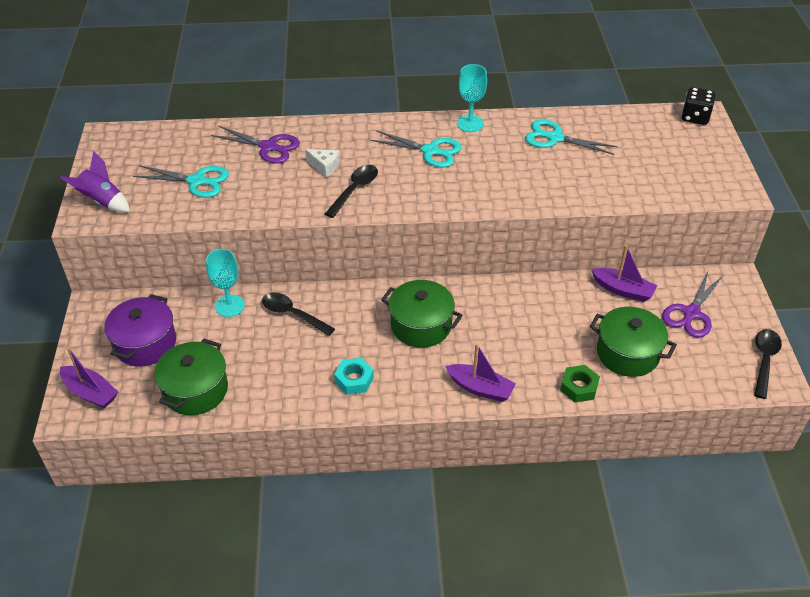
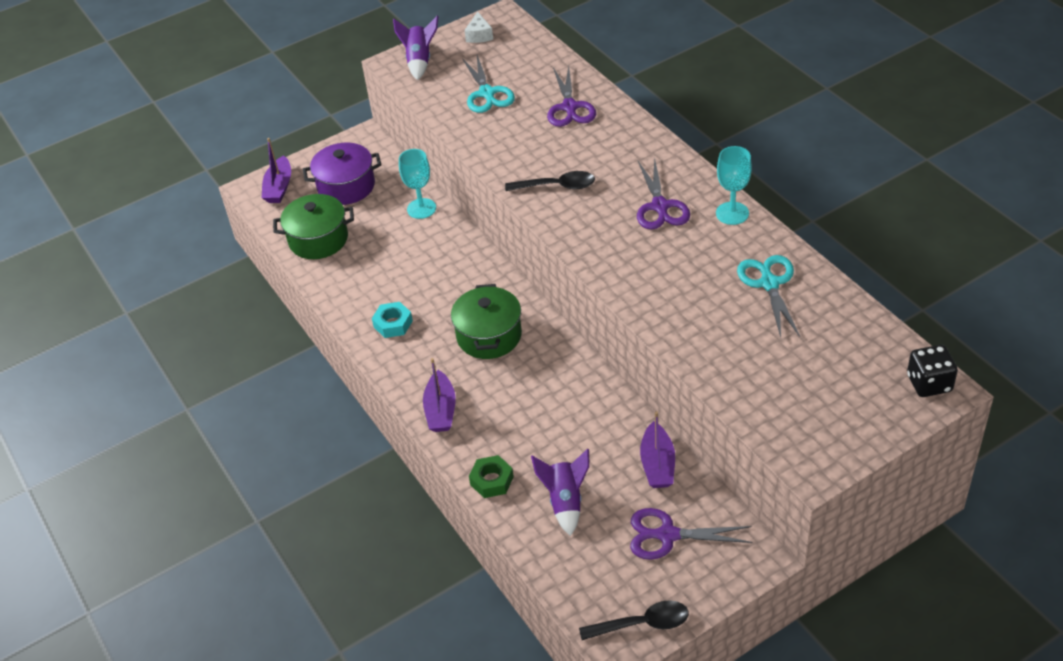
camera: 65 degrees right, 0 degrees up
(293, 314) = (440, 249): black spoon -> none
(325, 166) = (573, 153): white cheese -> white cheese (479, 35)
(431, 151) = (660, 207): turquoise scissors -> purple scissors
(627, 353) = (565, 502): green pot -> purple rocket

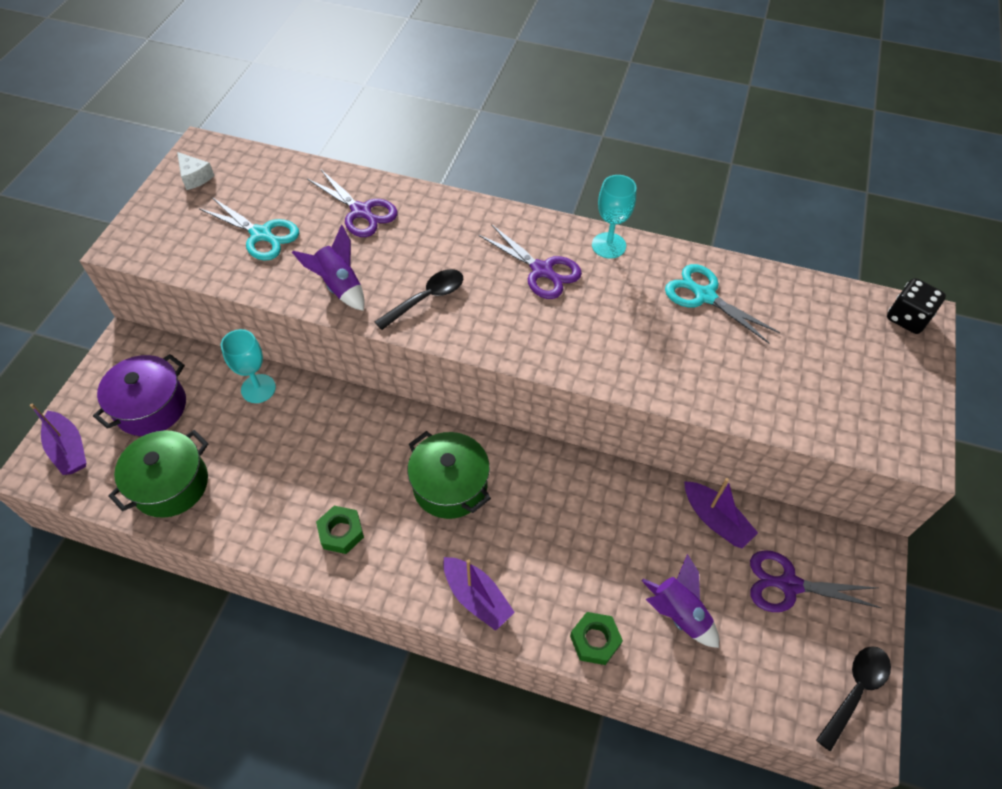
camera: 45 degrees left, 10 degrees up
(393, 324) = (341, 532): turquoise nut -> green nut
(419, 61) = (152, 232): purple rocket -> purple rocket (339, 286)
(667, 535) = (788, 585): purple scissors -> purple scissors turned 45 degrees clockwise

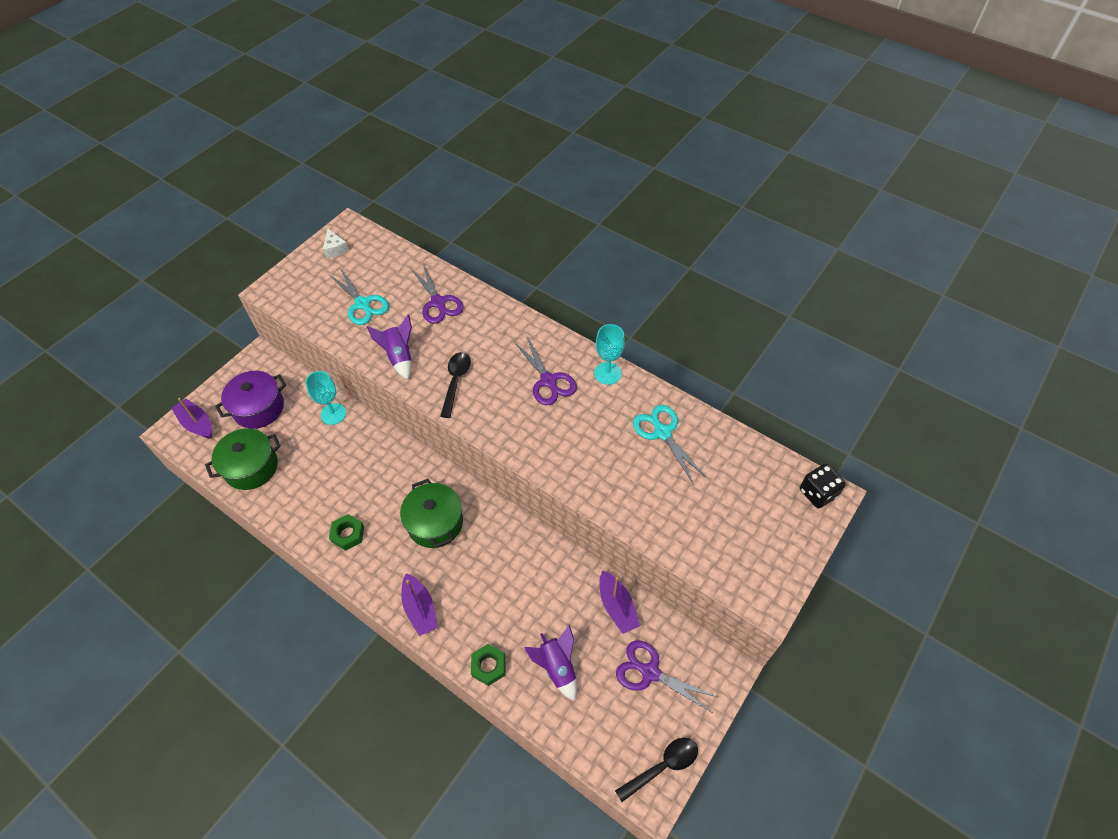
camera: 20 degrees right, 0 degrees up
(69, 449) = (197, 424): purple boat -> purple boat turned 150 degrees clockwise
(426, 298) = (456, 381): black spoon -> black spoon turned 60 degrees counterclockwise

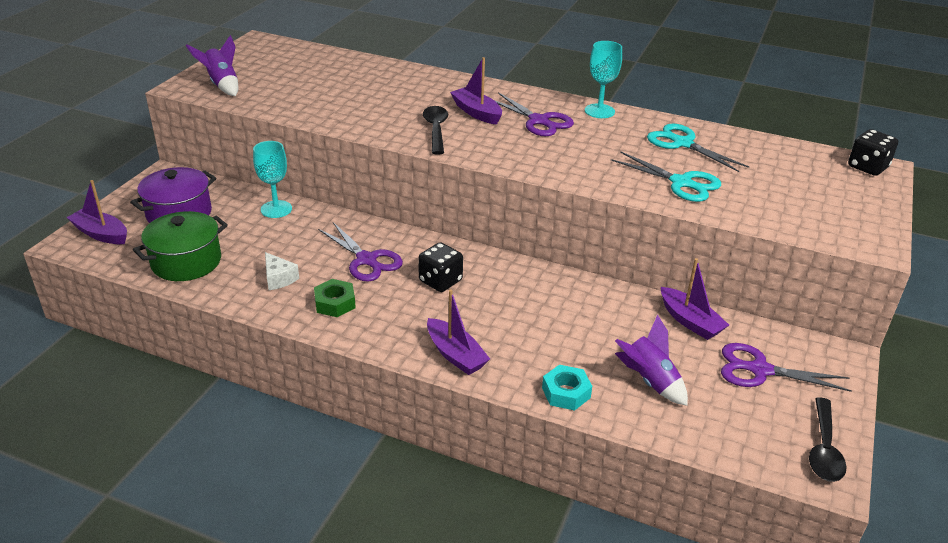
camera: 15 degrees left, 20 degrees down
(335, 249) = (251, 55): white cheese -> white cheese (279, 278)
(362, 304) = (300, 88): turquoise scissors -> turquoise scissors (681, 183)
(399, 357) = (361, 119): purple rocket -> purple rocket (222, 85)
(435, 523) = (440, 281): green pot -> black dice
(438, 303) = (387, 81): purple scissors -> purple scissors (367, 260)
(488, 666) = (566, 393): green nut -> turquoise nut
(499, 361) = (476, 113): none -> purple boat
(662, 766) = (824, 449): black spoon -> black spoon turned 150 degrees clockwise

